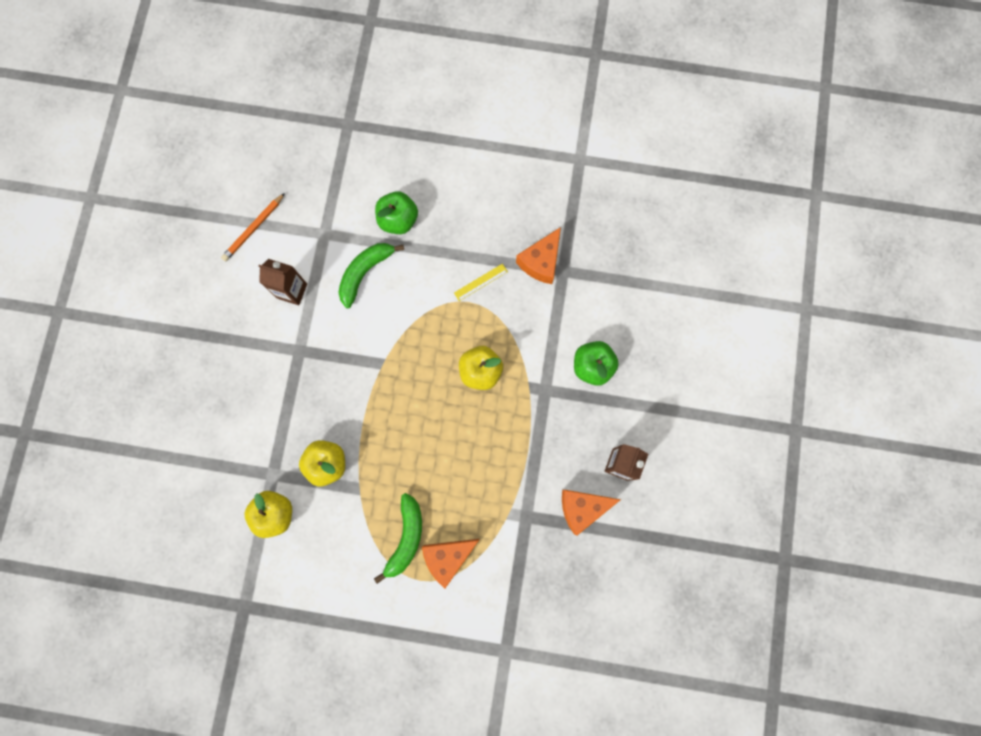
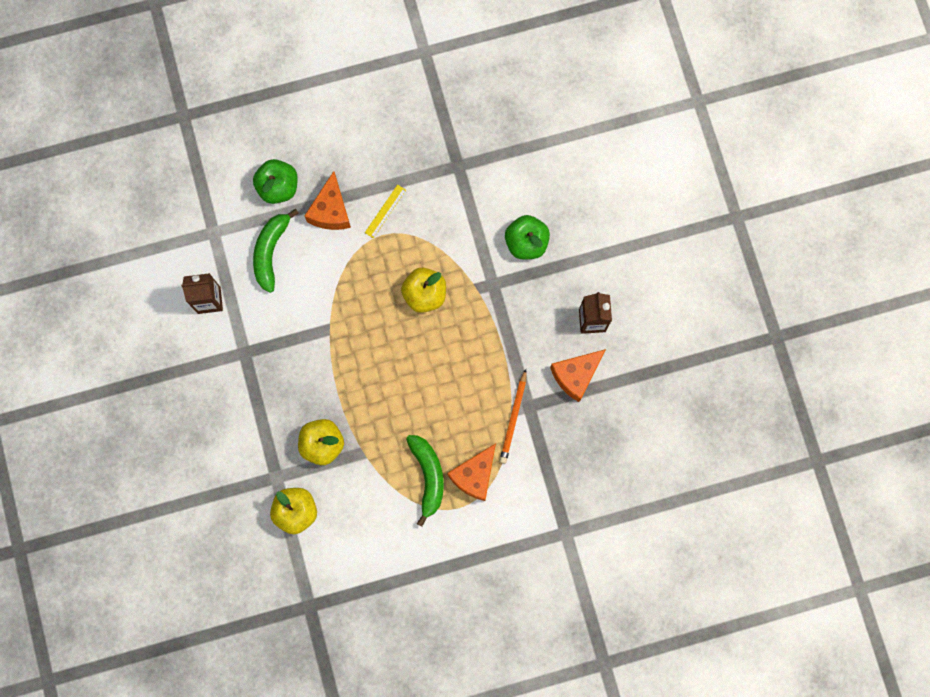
camera: 25 degrees left, 0 degrees up
(253, 229) = (142, 258): orange pencil -> orange pencil (513, 418)
(541, 262) = (433, 166): orange cheese -> orange cheese (331, 210)

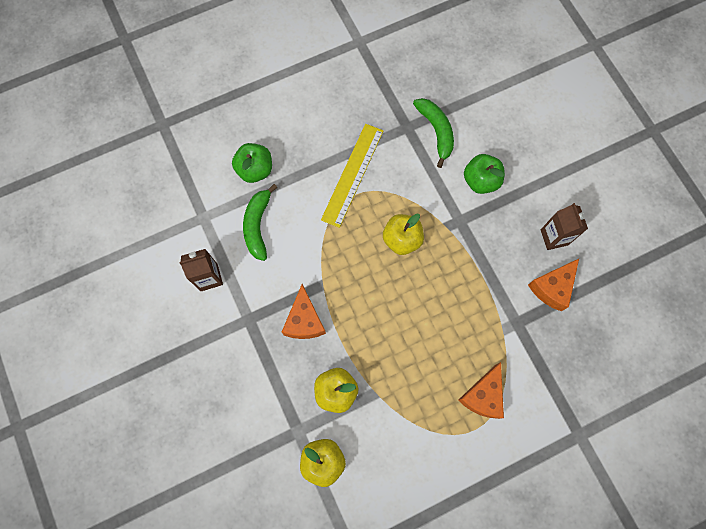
camera: 10 degrees left, 5 degrees down
(331, 210) = (305, 182): orange cheese -> orange cheese (304, 320)
(385, 211) = (352, 174): yellow ruler -> yellow ruler, size x2.15
(428, 476) = (440, 404): green banana -> green banana (436, 131)
(513, 418) = (506, 336): orange pencil -> none

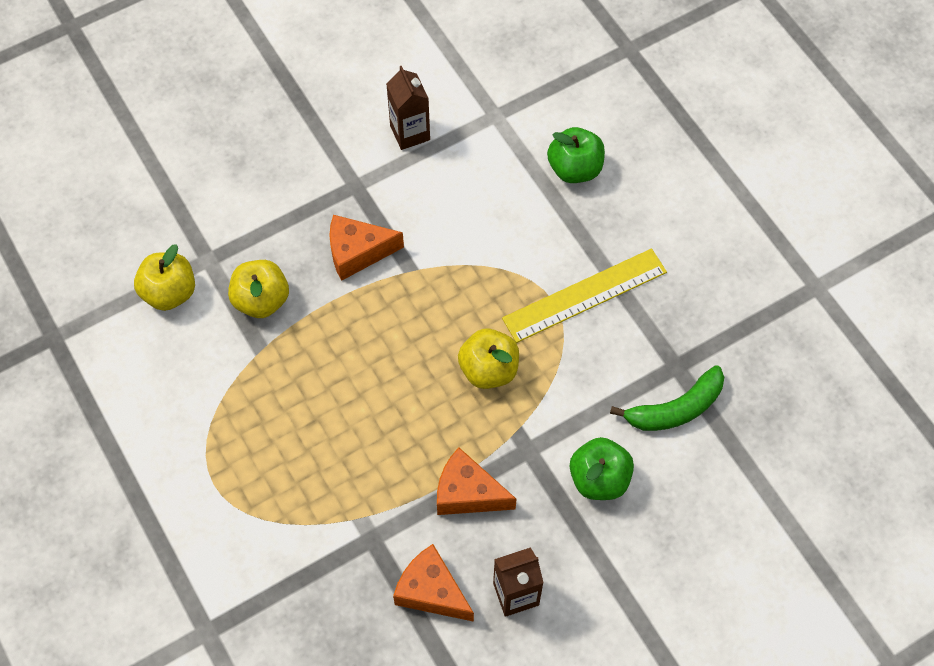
camera: 85 degrees right, 10 degrees down
(258, 225) = (490, 181): green banana -> none
(352, 174) = (585, 295): yellow ruler -> yellow ruler turned 45 degrees counterclockwise
(483, 395) = (261, 492): orange cheese -> orange cheese (468, 493)

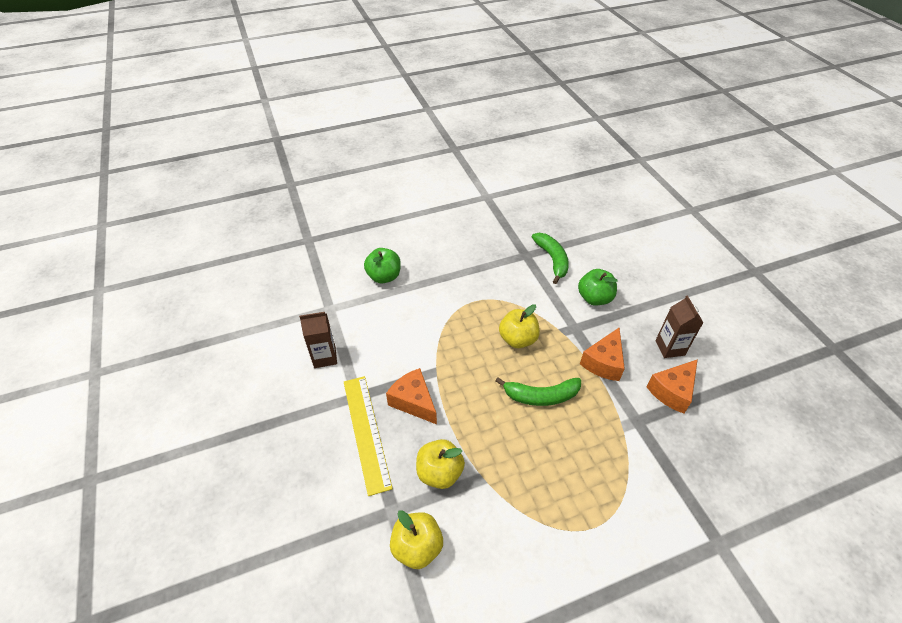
camera: 80 degrees left, 15 degrees down
(357, 252) = (414, 401): orange cheese -> orange cheese turned 135 degrees clockwise
(392, 408) = (541, 396): none -> green banana
(585, 295) = (473, 286): yellow ruler -> yellow ruler (366, 432)

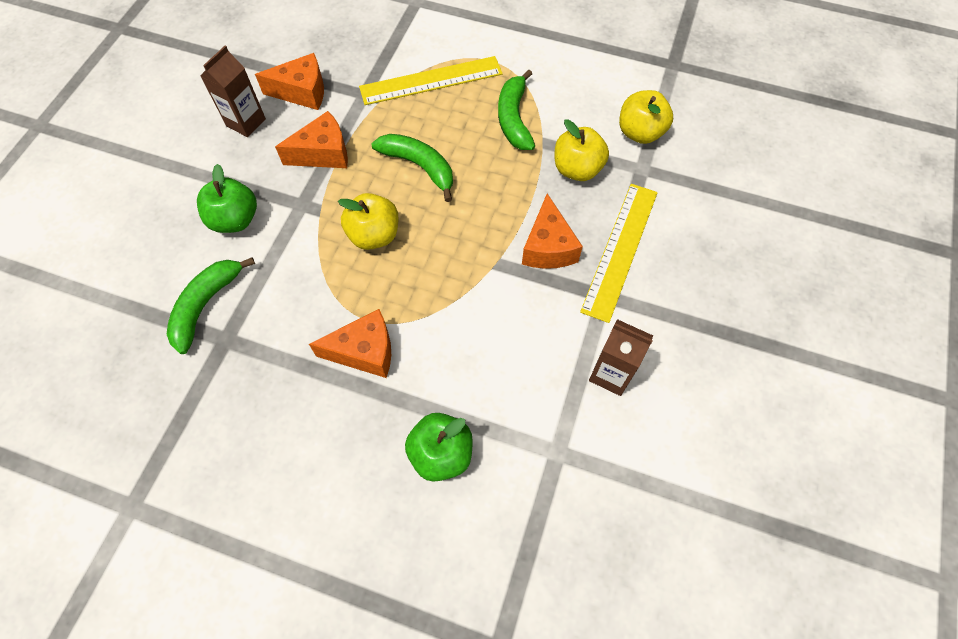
camera: 140 degrees left, 15 degrees up
(459, 289) = (364, 351): none -> orange cheese
(521, 482) = (514, 119): none -> green banana
(611, 468) = (431, 80): none -> yellow ruler

